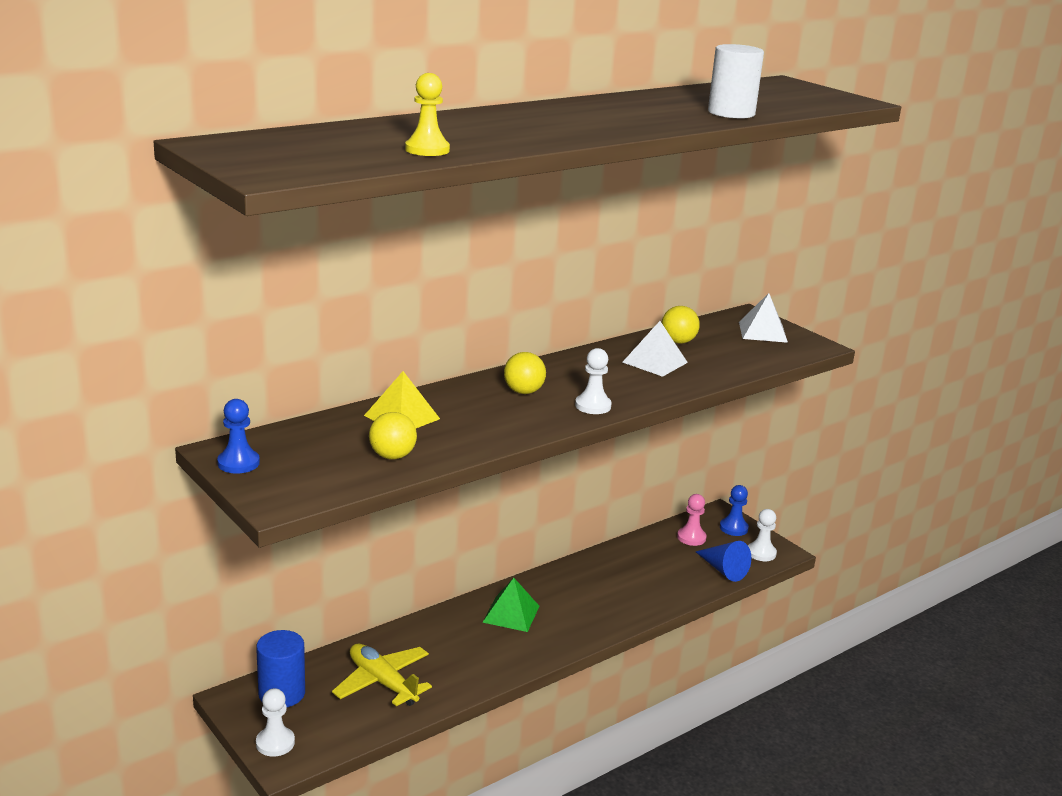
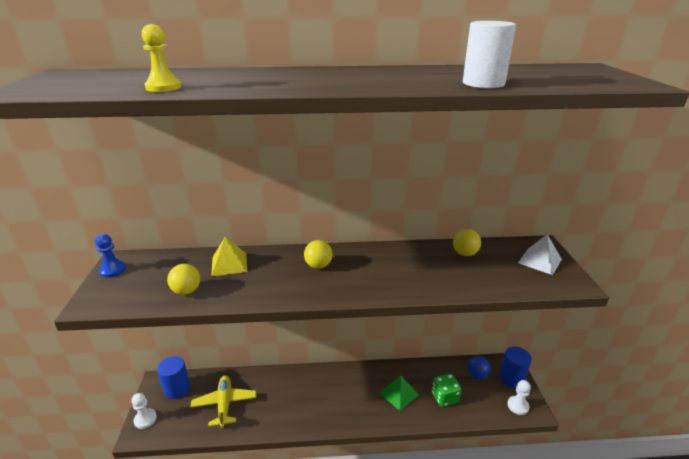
camera: 35 degrees right, 5 degrees up
(511, 614) = (326, 387): green pyramid -> green pyramid (399, 393)
(593, 406) = (348, 290): white pawn -> none
(655, 362) = (430, 266): white pyramid -> none
(673, 573) = (445, 397): none -> green dice
(691, 537) = (477, 375): pink pawn -> blue ball
(723, 570) = (480, 409): blue cone -> none
(733, 528) = (511, 378): blue pawn -> blue cylinder

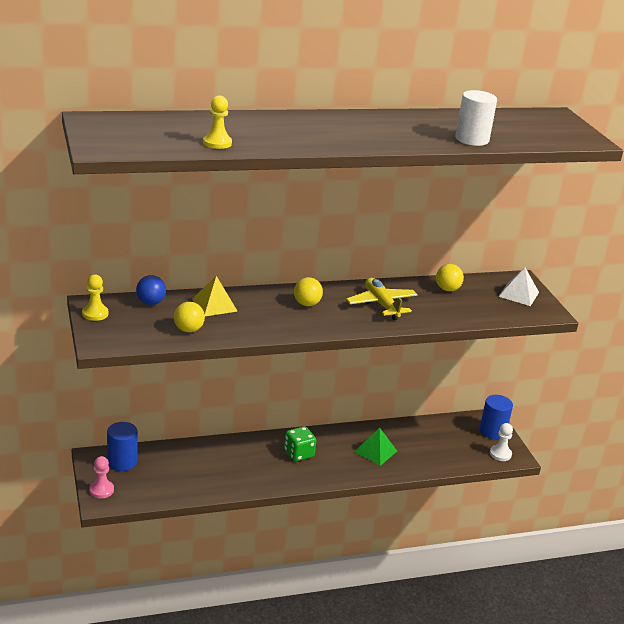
camera: 15 degrees left, 0 degrees up
(113, 270) = (95, 314): blue pawn -> yellow pawn
(145, 419) = (101, 490): white pawn -> pink pawn
(224, 404) = (185, 472): yellow plane -> yellow plane (381, 304)
(445, 397) = (425, 451): green dice -> green dice (299, 453)
(477, 375) = (456, 430): blue ball -> blue ball (151, 302)

